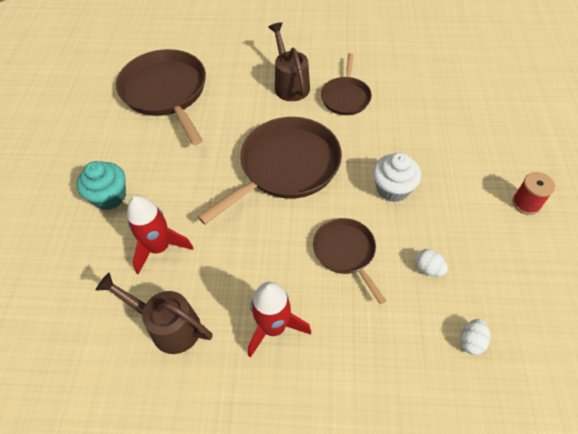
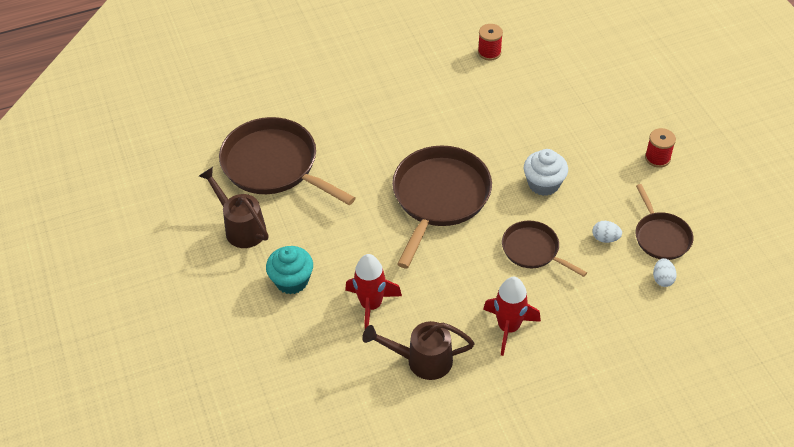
camera: 25 degrees left, 5 degrees down
(290, 84) = (394, 117): brown watering can -> brown watering can (241, 227)
(345, 97) = (455, 113): brown pan -> brown pan (661, 237)
(406, 55) = (489, 52): none -> red spool

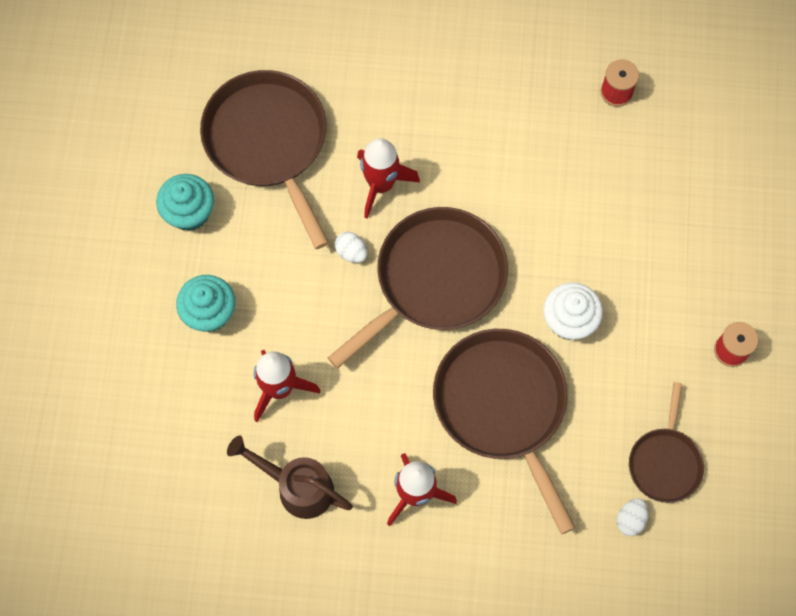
camera: 25 degrees right, 20 degrees up
(241, 227) = (189, 212): brown watering can -> turquoise cupcake
(368, 159) = (381, 185): none -> red rocket
(533, 250) = (502, 406): brown pan -> brown pan, size x1.80
(605, 238) = (597, 432): white egg -> white egg (351, 252)

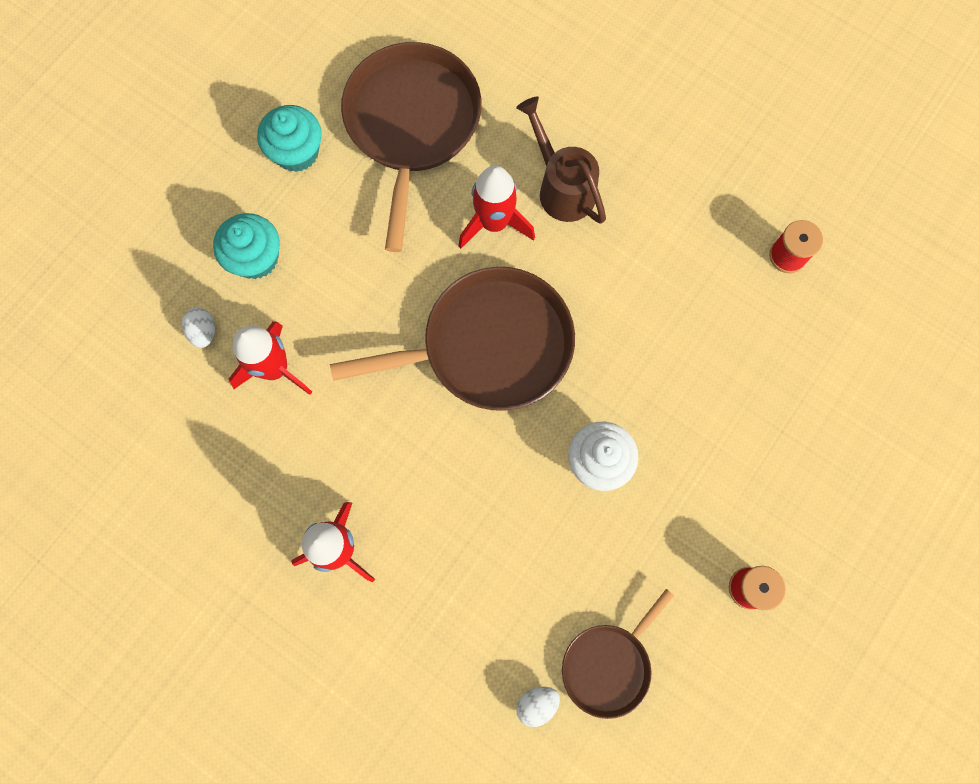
camera: 30 degrees right, 5 degrees up
(297, 487) = (232, 475): brown watering can -> brown watering can (562, 187)
(351, 252) = (425, 273): white egg -> white egg (204, 332)
(502, 406) = (478, 510): brown pan -> none

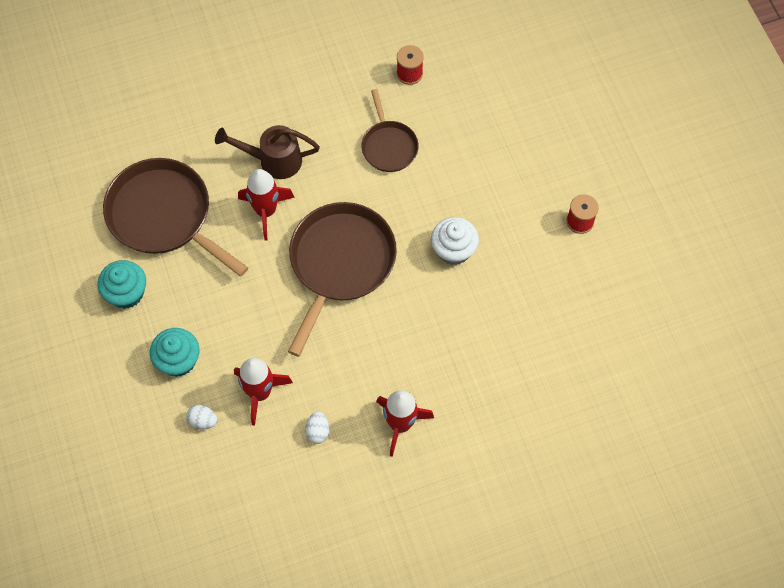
camera: 55 degrees left, 10 degrees down
(537, 703) = (566, 372): white egg -> white egg (318, 431)
(608, 665) = (571, 321): brown pan -> brown pan (389, 146)

